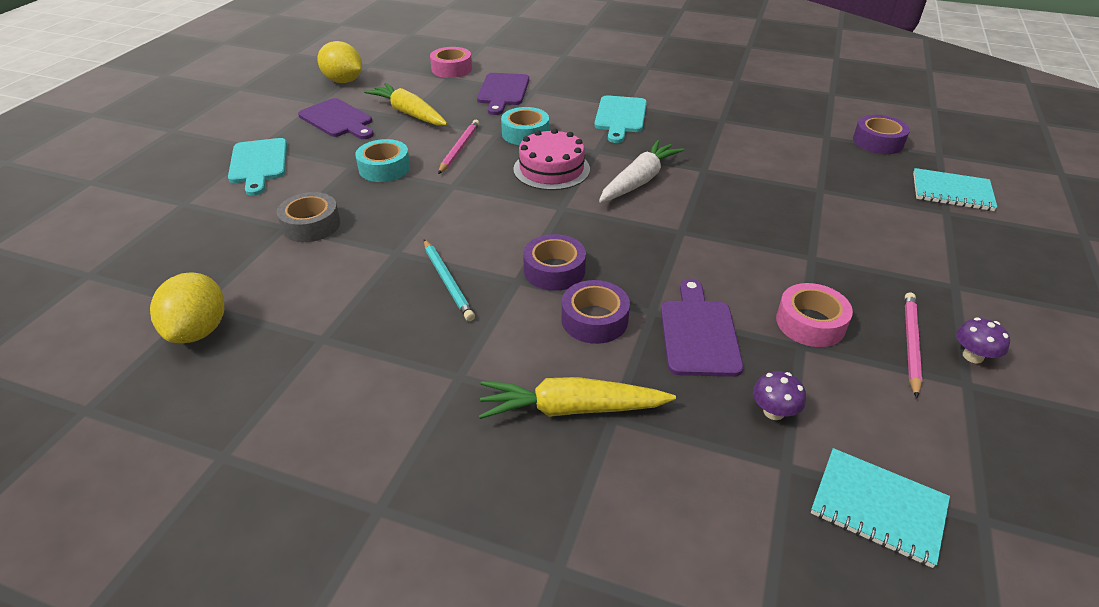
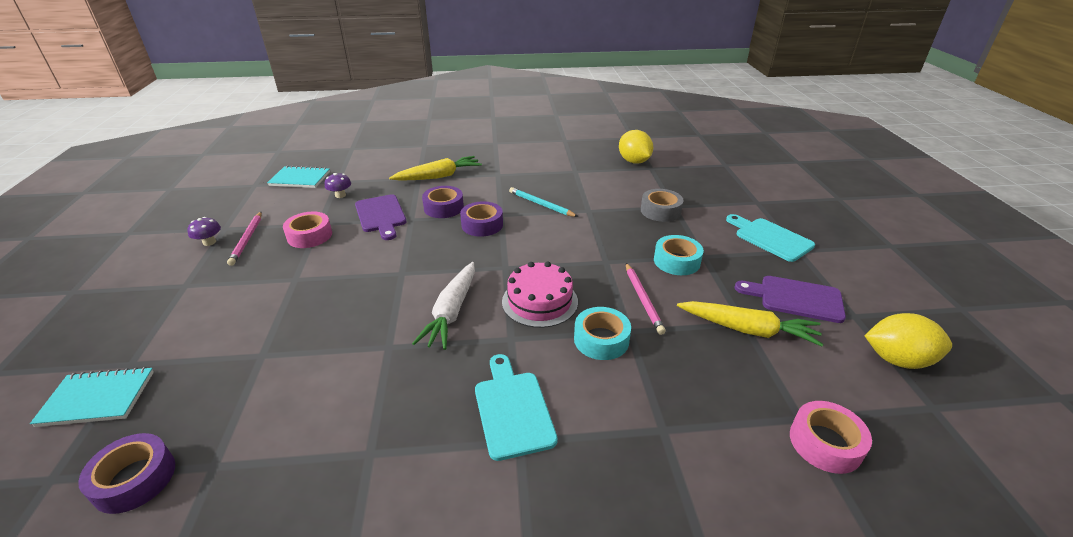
camera: 155 degrees right, 5 degrees down
(503, 91) = (698, 411): purple cutting board -> none

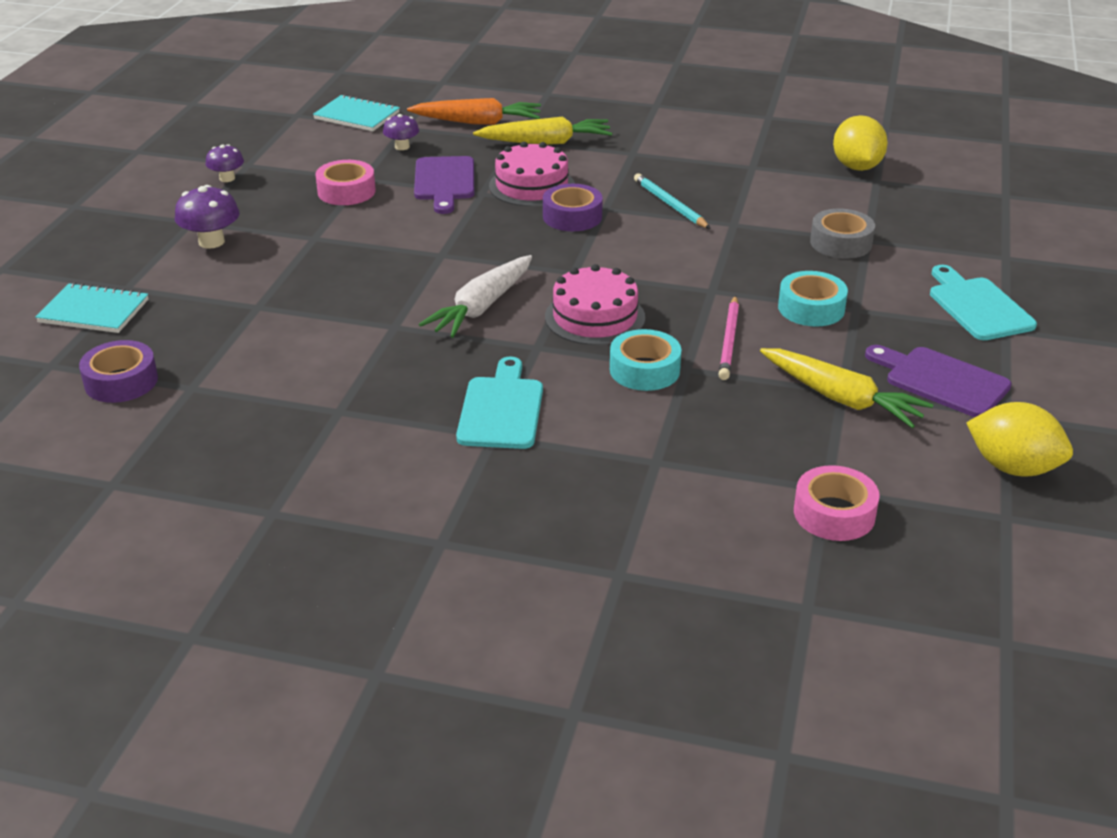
camera: 20 degrees right, 0 degrees up
(206, 300) = (211, 242): none -> purple mushroom
(247, 239) = (271, 183): pink pencil -> none
(387, 170) = (478, 122): none -> orange carrot
(443, 208) = (532, 186): purple tape -> pink cake

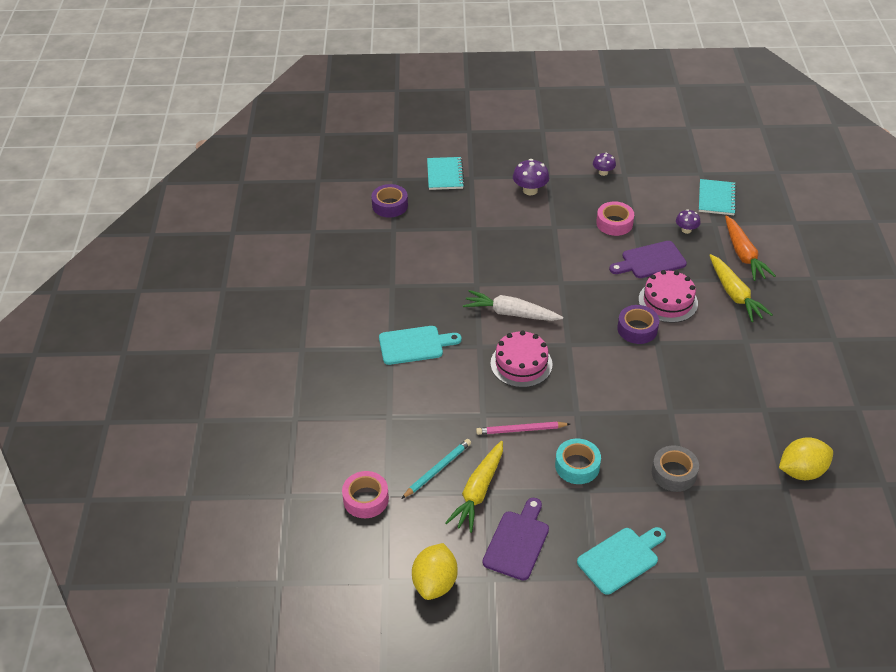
camera: 75 degrees right, 10 degrees up
(644, 370) = (474, 396): turquoise tape -> none
(670, 204) = (680, 374): turquoise pencil -> turquoise pencil (437, 470)

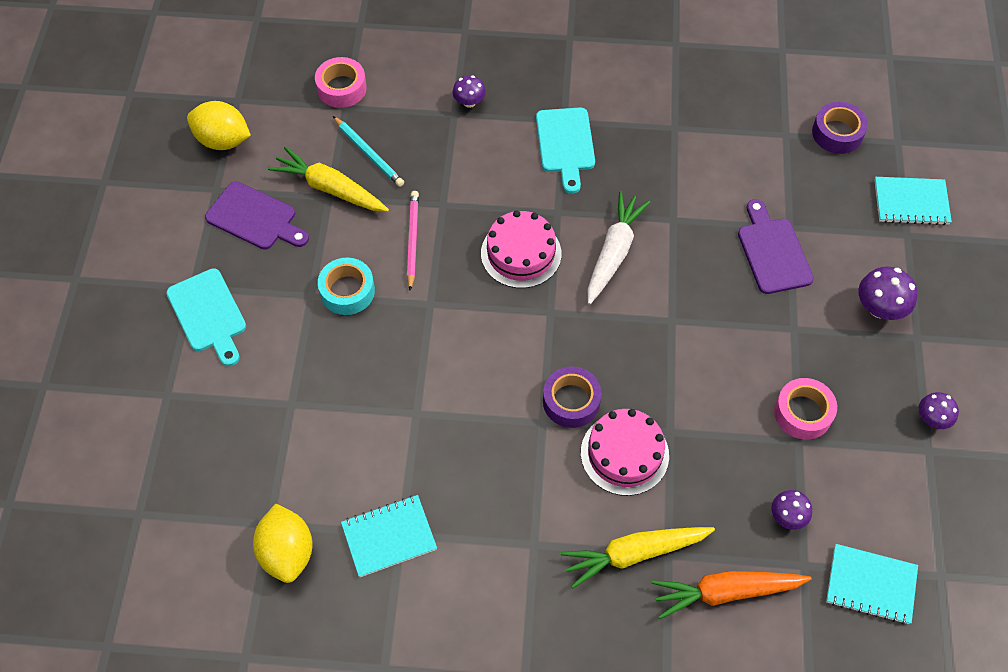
camera: 95 degrees right, 15 degrees up
(376, 407) = (469, 102): none -> purple mushroom
(650, 261) = (714, 447): purple cutting board -> purple cutting board (773, 252)
(674, 473) = (316, 395): grey tape -> none
(768, 415) = (389, 537): none -> turquoise notebook

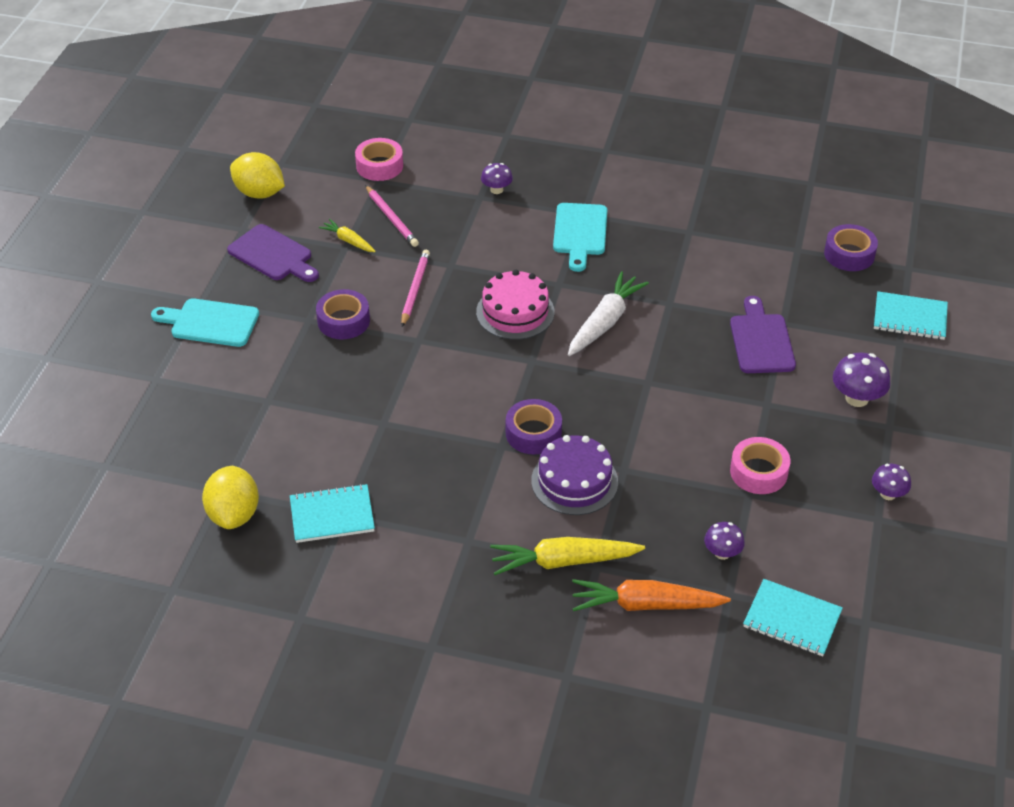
camera: 10 degrees right, 15 degrees down
(208, 314) = (210, 323): turquoise cutting board -> turquoise cutting board turned 120 degrees clockwise
(330, 188) = (348, 241): yellow carrot -> yellow carrot, size x0.55
(347, 291) = (343, 321): turquoise tape -> purple tape
(368, 153) = (391, 218): turquoise pencil -> pink pencil
(624, 454) = (574, 481): pink cake -> purple cake

